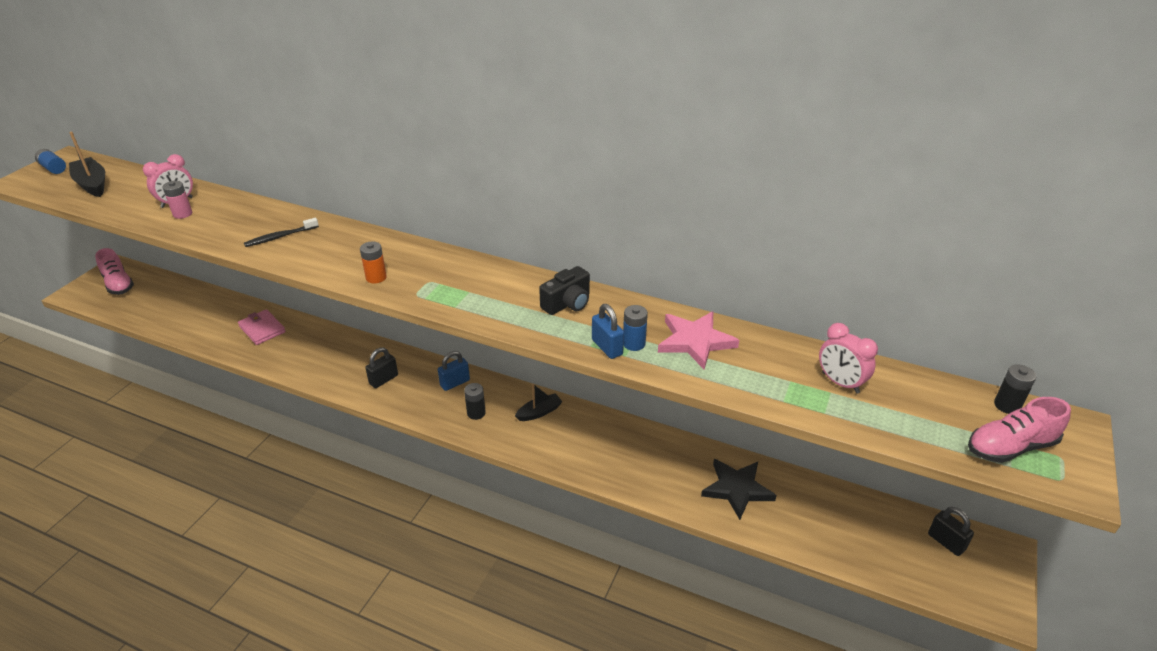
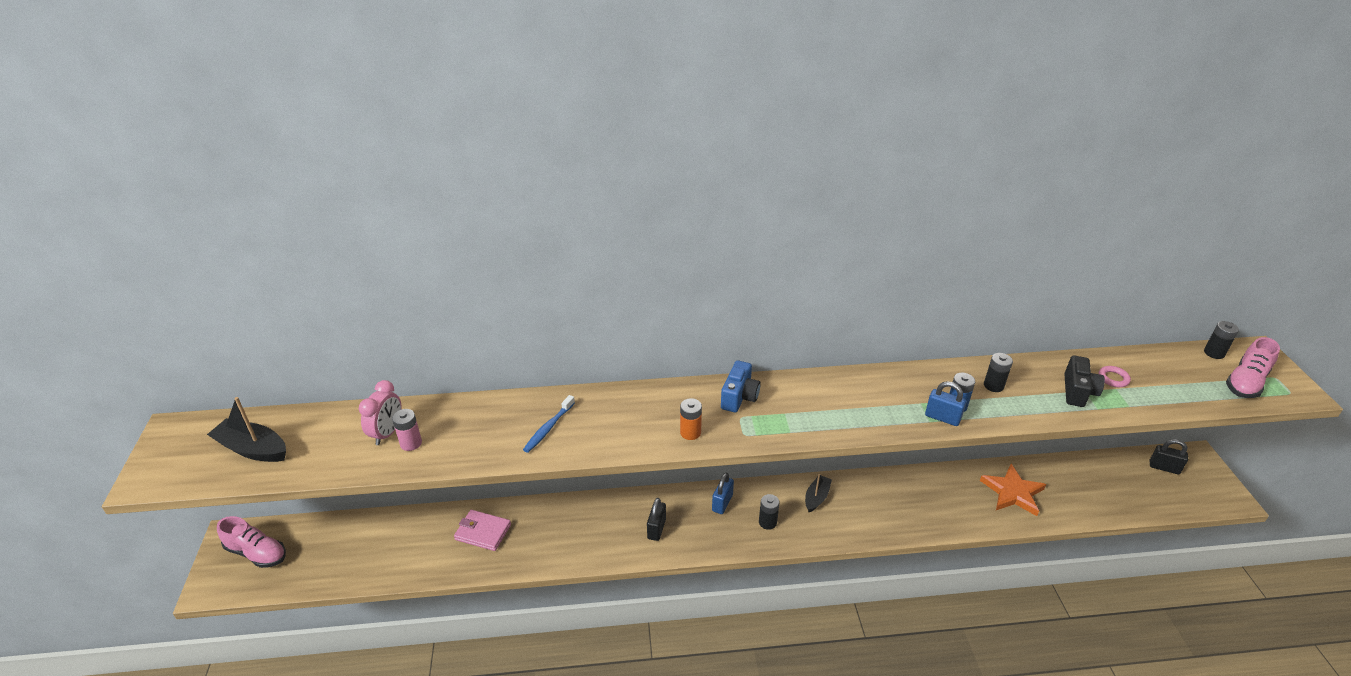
camera: 30 degrees left, 0 degrees up
(53, 168) = (173, 448): blue battery -> none
(280, 237) = (548, 428): black toothbrush -> blue toothbrush
(448, 267) = (739, 397): none -> blue camera
(567, 303) = (871, 392): black camera -> black camera (1078, 391)
(695, 341) = (993, 386): pink star -> black battery
(737, 489) = (1012, 492): black star -> orange star
(840, 383) = (1113, 378): pink clock -> pink ring

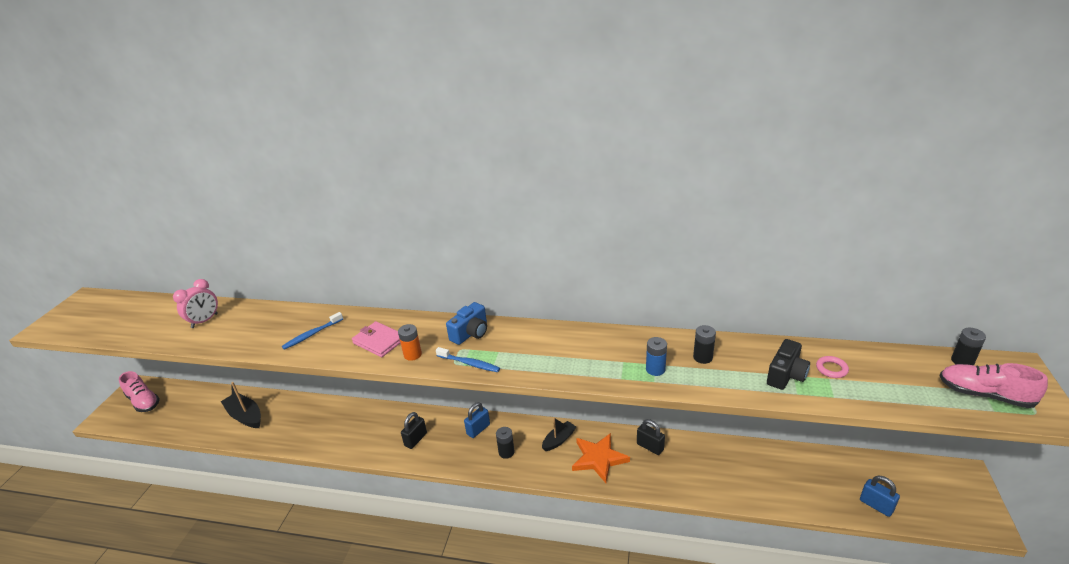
camera: 20 degrees right, 5 degrees down
(253, 449) = (118, 318): black boat -> black boat (245, 416)
(411, 443) = (214, 330): pink battery -> none
(483, 532) = (291, 416): pink wallet -> pink wallet (379, 341)
(762, 432) = (469, 363): none -> blue toothbrush
(942, 417) = (635, 377): blue padlock -> blue padlock (876, 505)
(1012, 492) = (744, 471): orange star -> orange star (599, 458)
(1164, 467) = (920, 478): black padlock -> black padlock (650, 447)
(1245, 382) = (984, 395): pink shoe -> pink shoe turned 60 degrees clockwise

